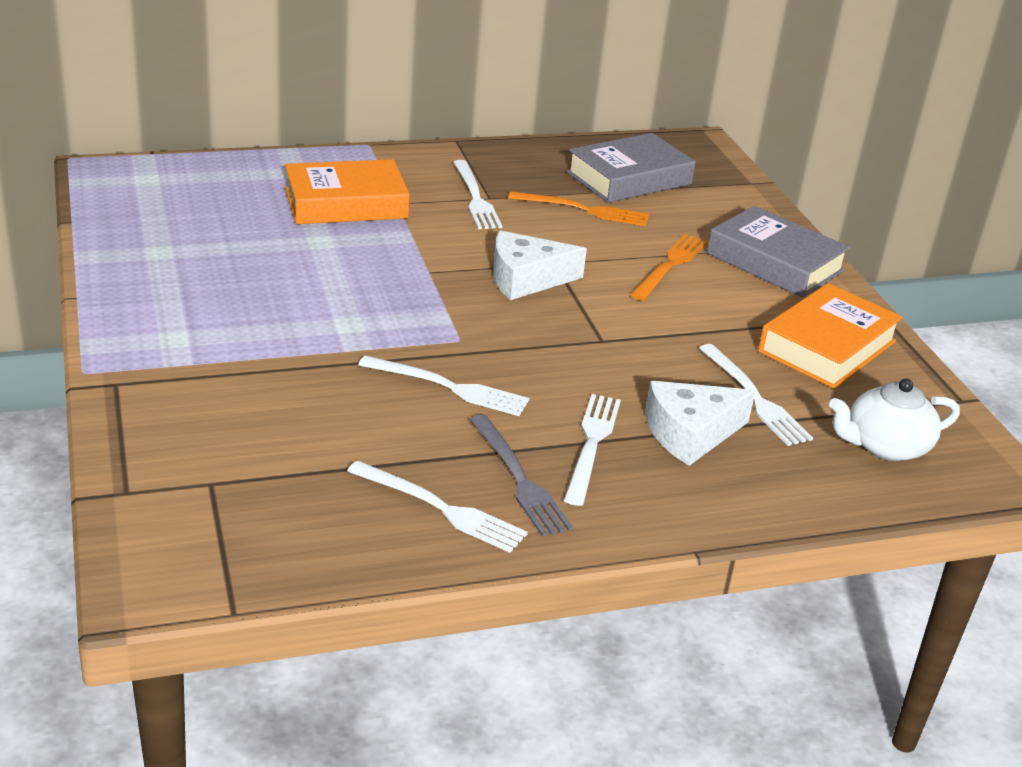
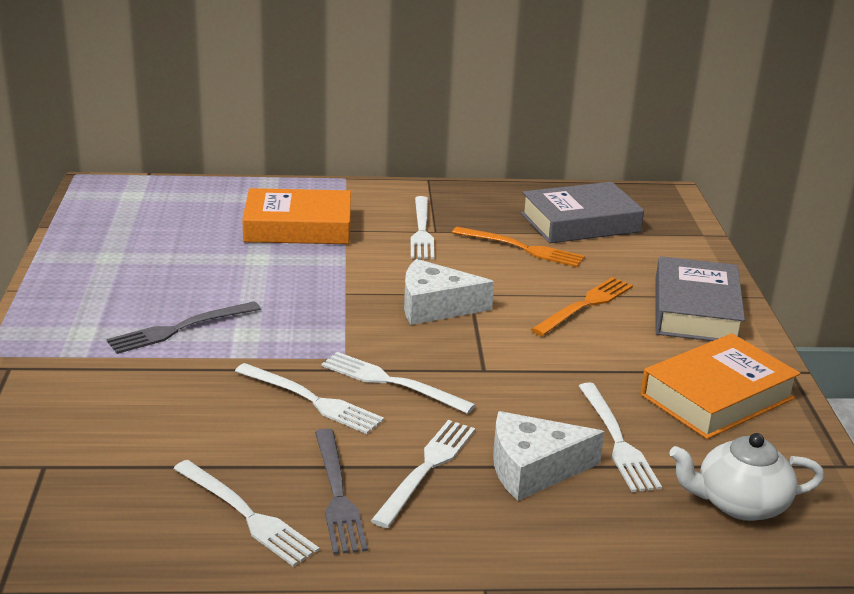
camera: 15 degrees right, 5 degrees down
(277, 324) = (180, 328): none -> grey fork
(519, 361) = (392, 382): none -> white fork
(774, 262) = (695, 310): grey book -> grey book turned 45 degrees clockwise

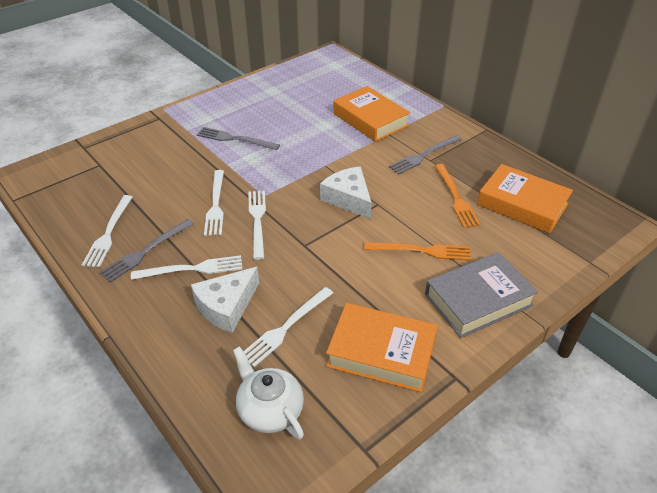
camera: 55 degrees right, 15 degrees up
(421, 230) = (424, 155): white fork -> grey fork
(533, 469) = (226, 306): white cheese -> white cheese turned 90 degrees counterclockwise
(580, 223) = (522, 204): grey book -> orange book

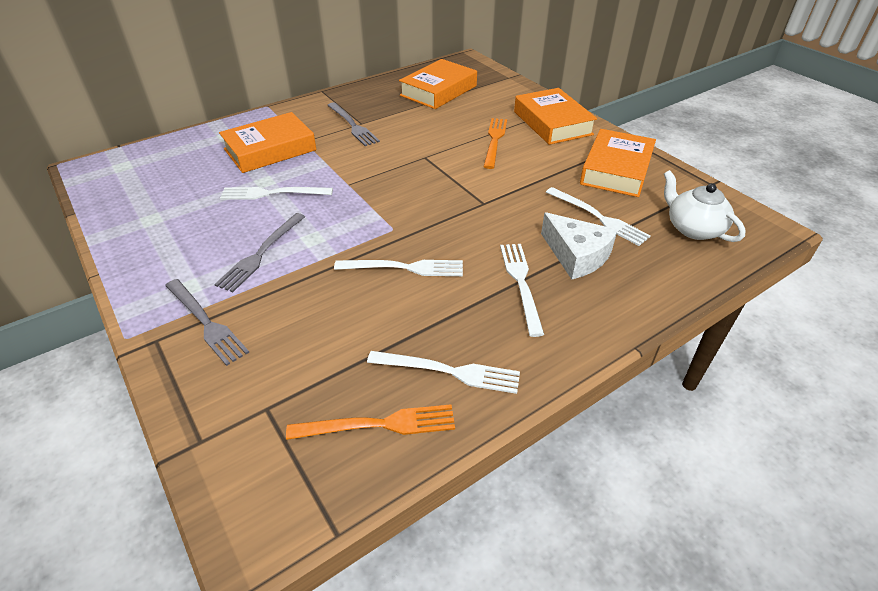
camera: 85 degrees left, 0 degrees up
(146, 251) = (489, 327): grey fork -> grey fork (205, 322)
(257, 221) = (440, 234): white fork -> white fork (272, 193)
(269, 409) = (693, 228): white teapot -> white teapot turned 90 degrees clockwise
(348, 199) = (413, 173): white cheese -> none
(455, 197) = (423, 117): orange fork -> orange fork (378, 425)
(478, 300) = (552, 123): grey book -> orange book

